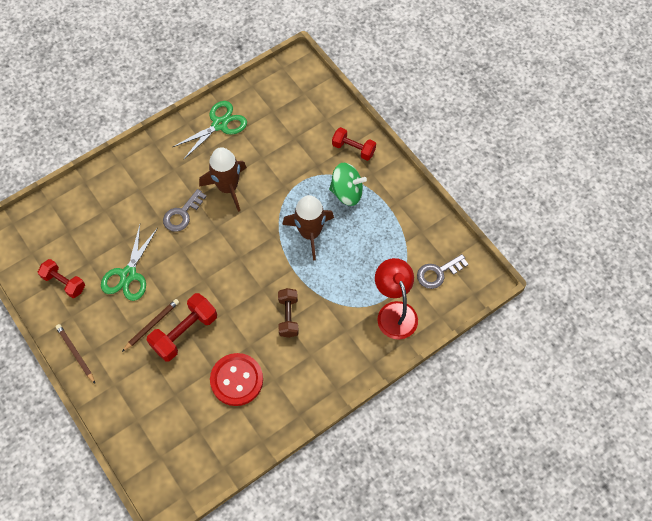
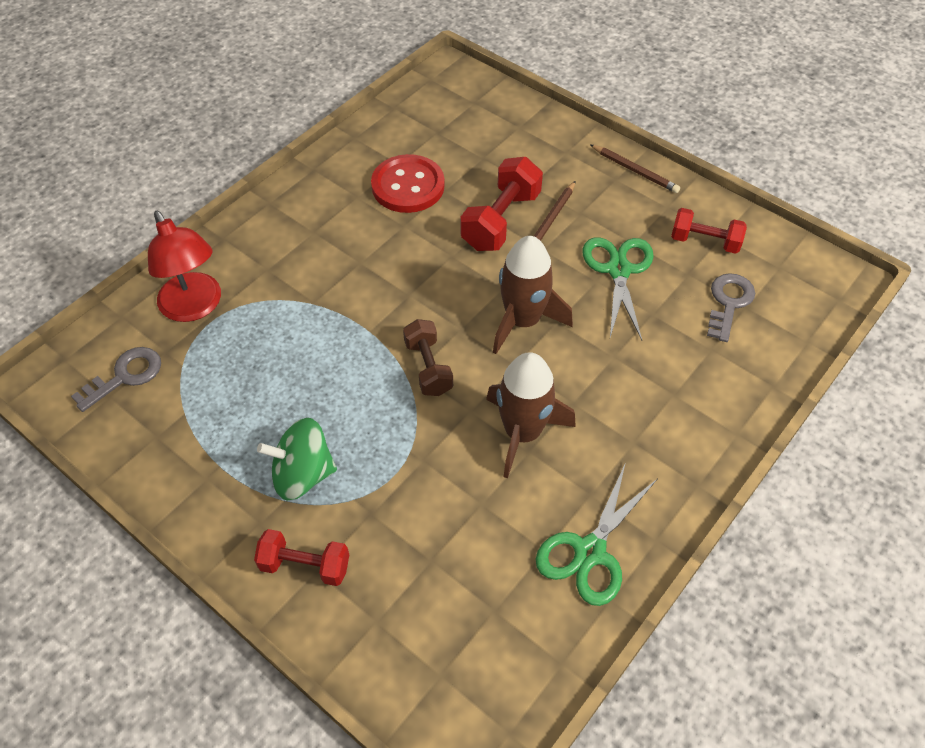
camera: 165 degrees right, 10 degrees down
(182, 214) = (581, 371): grey key -> grey key (728, 303)
(288, 316) = (358, 268): brown dumbbell -> brown dumbbell (428, 367)
(310, 233) = (354, 390): brown rocket -> brown rocket (522, 321)

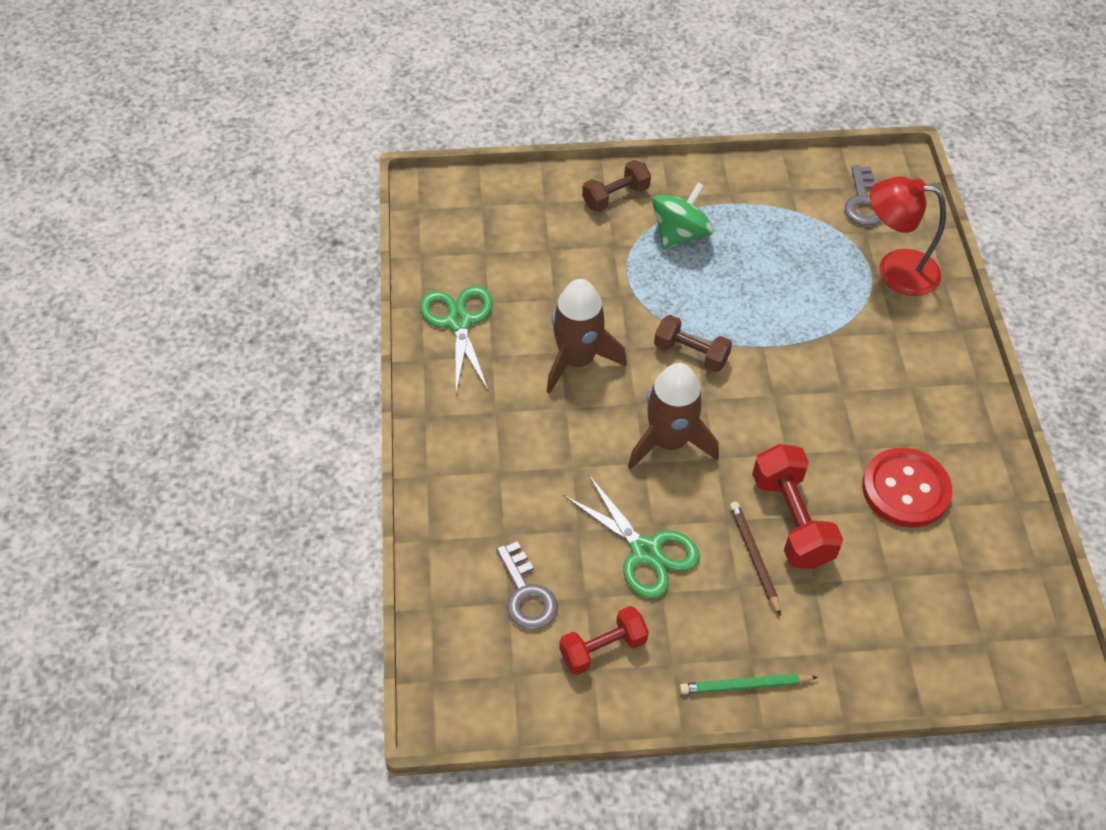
camera: 135 degrees right, 0 degrees up
(305, 565) = (615, 196): red dumbbell -> brown dumbbell
(635, 171) = (745, 685): brown pencil -> green pencil

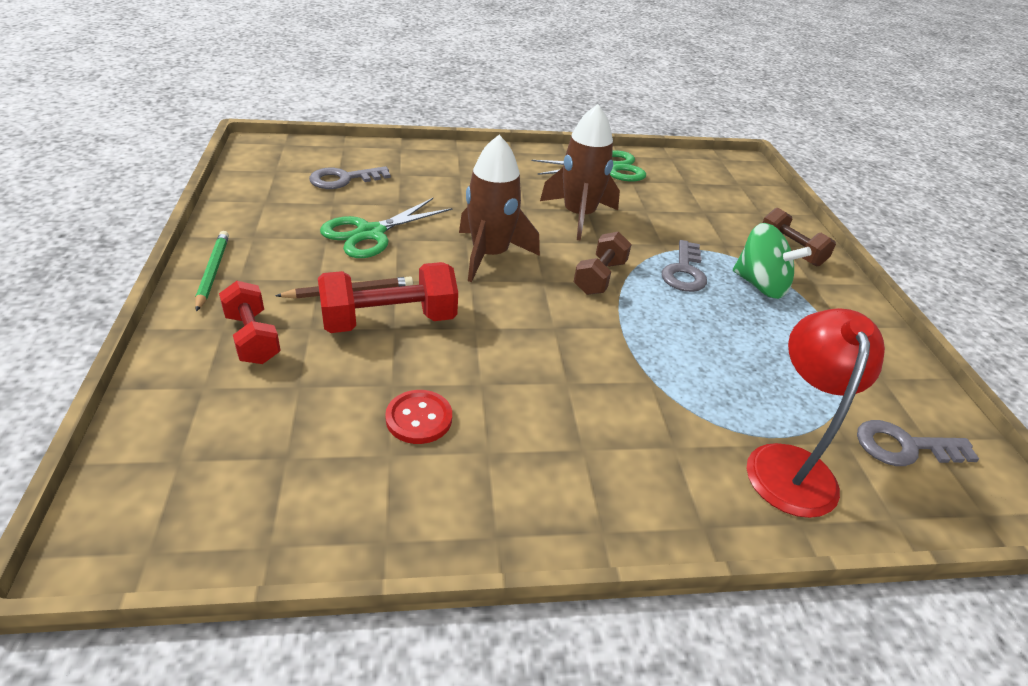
camera: 85 degrees right, 15 degrees down
(603, 648) = (282, 206): red dumbbell -> red dumbbell (252, 338)
(668, 286) = (684, 272): none -> grey key
(905, 489) = (419, 418): red button -> red button, size x0.59

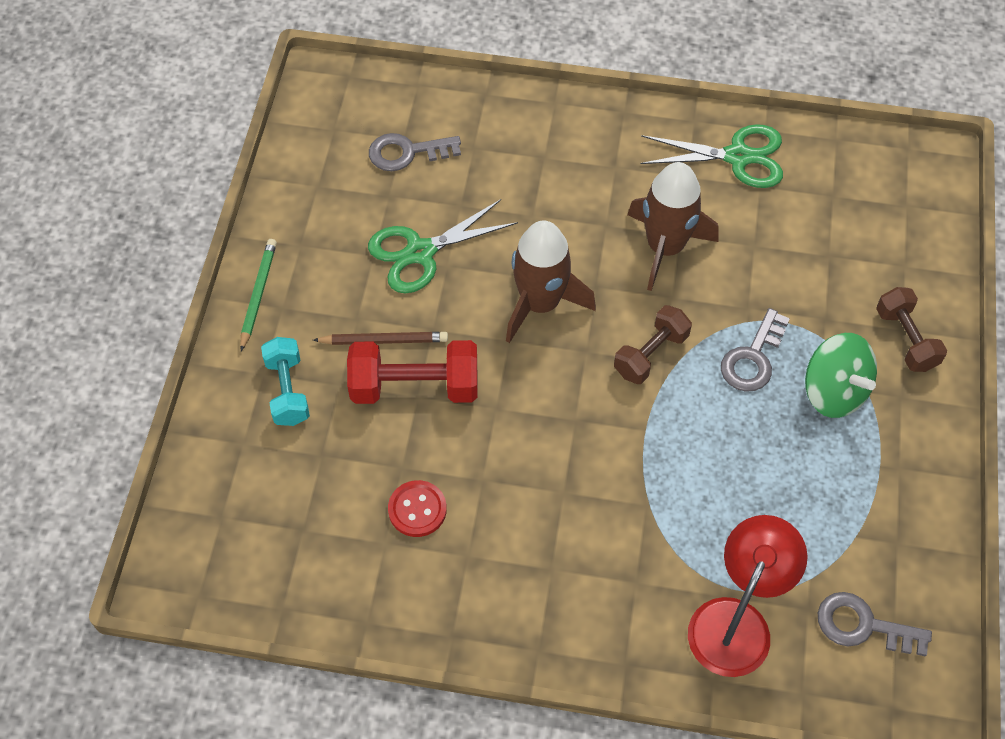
camera: 20 degrees right, 20 degrees up
(252, 338) = (288, 391): red dumbbell -> turquoise dumbbell

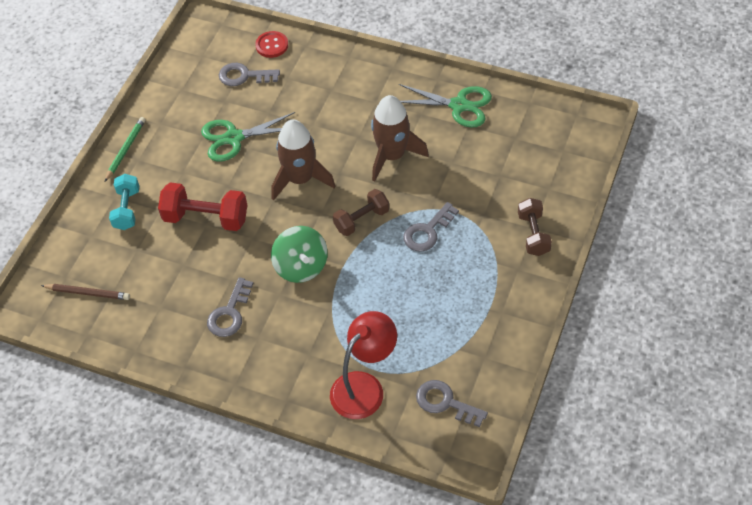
camera: 15 degrees right, 5 degrees down
(384, 340) = (195, 188): brown pencil -> brown pencil (88, 293)
(417, 509) = (185, 290): red button -> red button (272, 45)
(496, 535) = (229, 313): none -> grey key
(834, 391) = (474, 259): green spinning top -> green spinning top (301, 266)

